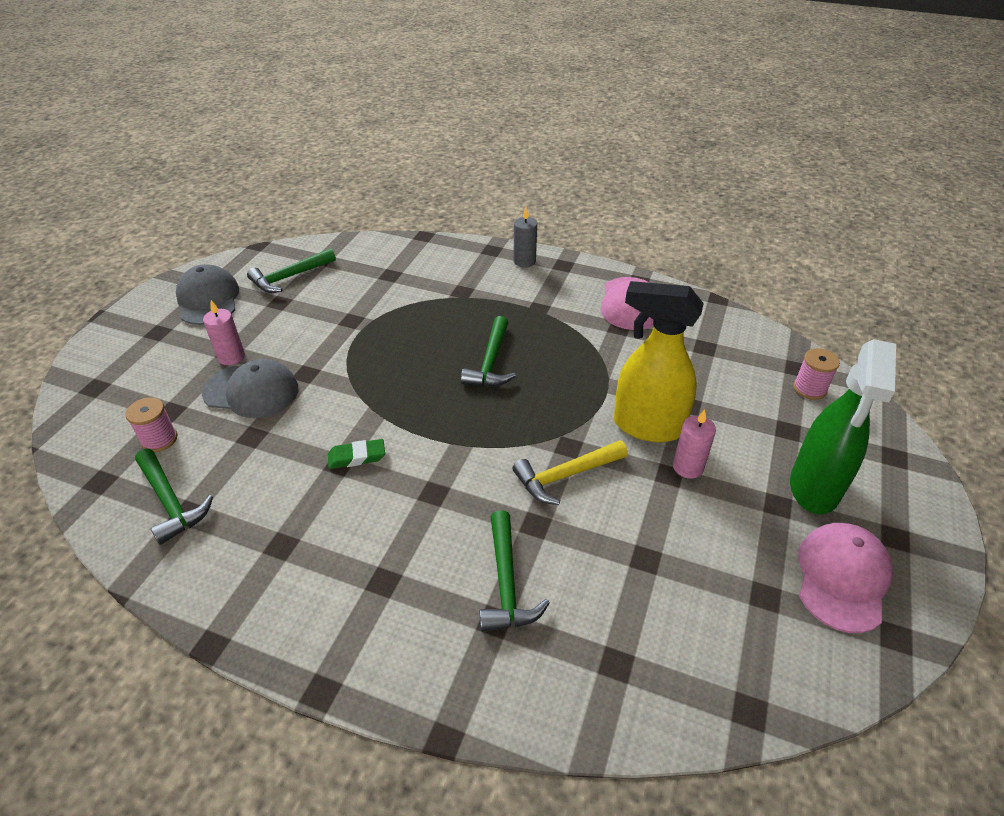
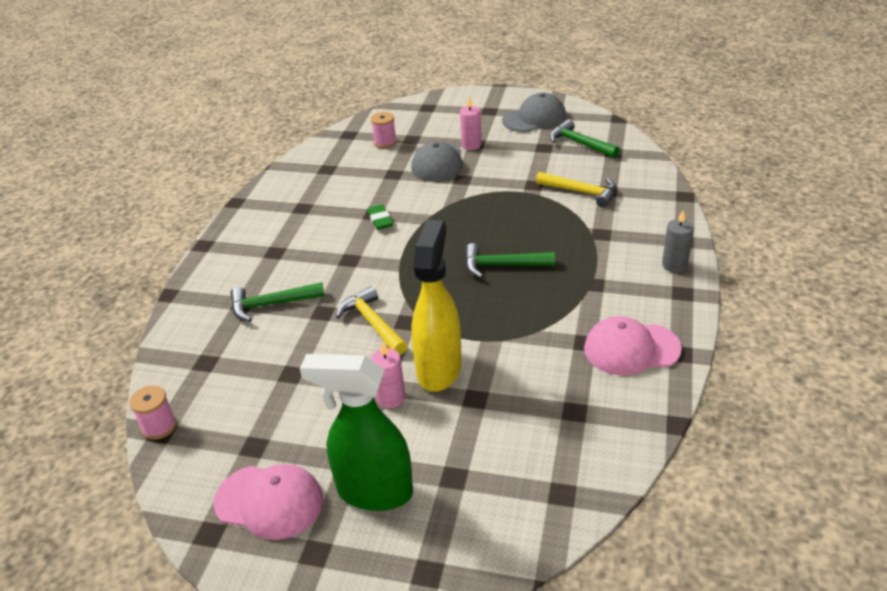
camera: 85 degrees right, 5 degrees down
(170, 502) = (334, 161): green hammer -> none
(384, 291) = (581, 192): none -> yellow hammer
(809, 389) = (526, 503): pink spool -> pink spool (159, 427)

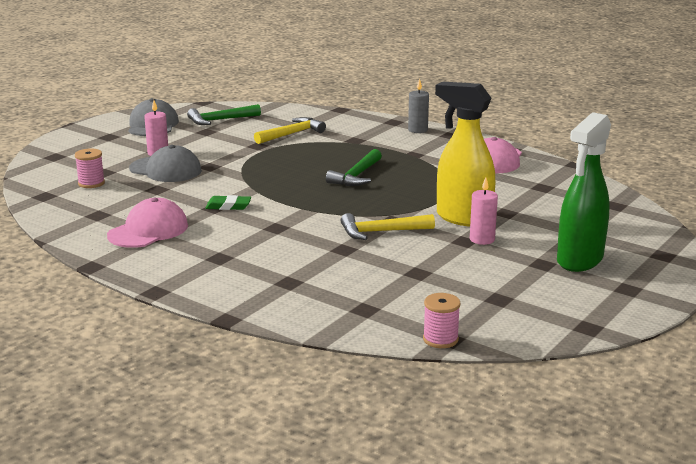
camera: 70 degrees left, 15 degrees down
(269, 501) = (567, 299): pink cap -> pink cap (148, 230)
(272, 304) = (307, 269): green hammer -> none

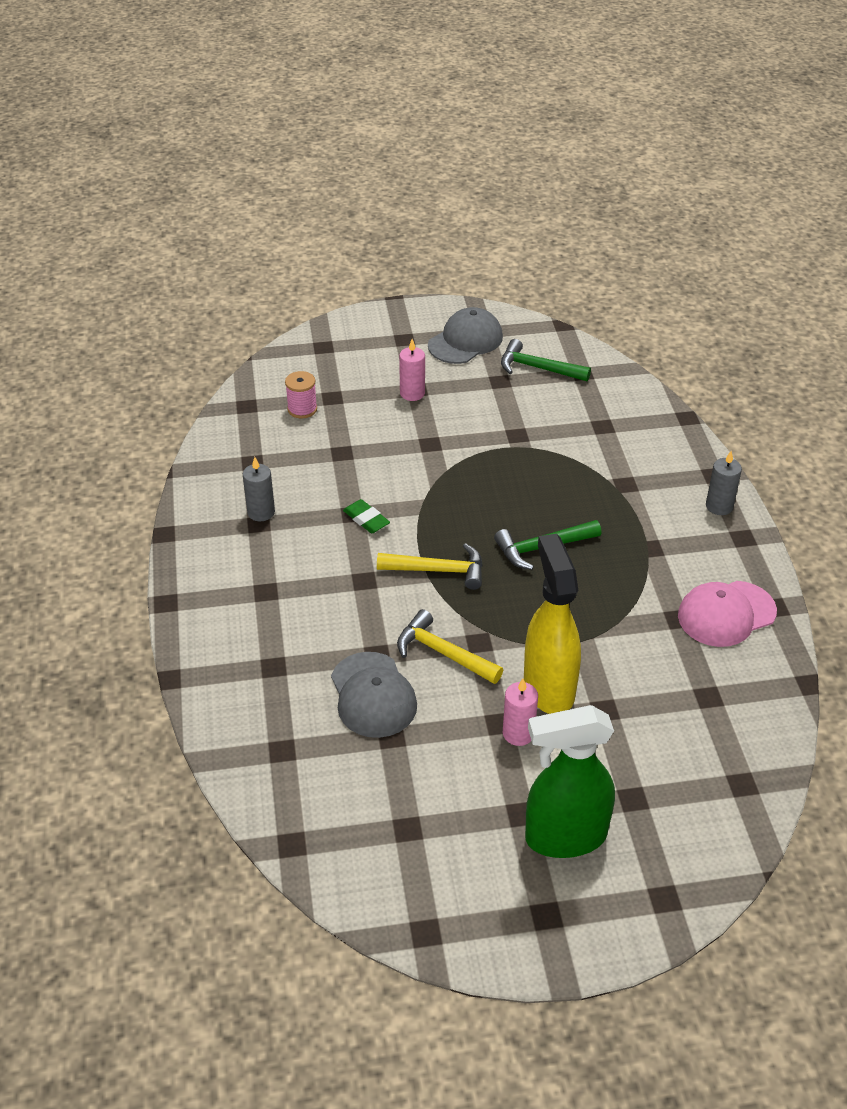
camera: 45 degrees right, 20 degrees up
(148, 230) = (261, 512): pink cap -> grey candle
(165, 170) = (386, 426): grey cap -> grey cap (373, 695)
(291, 134) = (575, 434): yellow hammer -> yellow hammer (438, 570)
(440, 339) = (284, 838): pink spool -> none

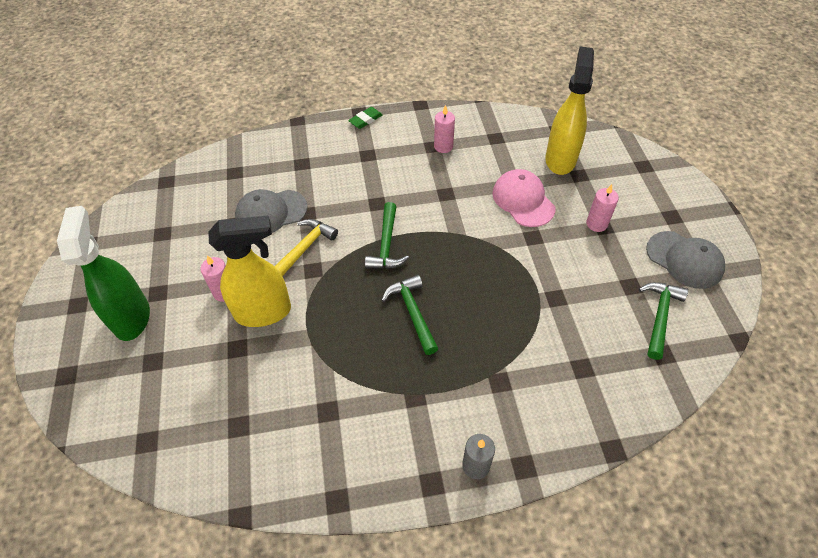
camera: 90 degrees right, 10 degrees up
(261, 512) = (443, 146): grey candle -> pink candle
(302, 409) = (560, 159): pink spool -> yellow spray bottle
(366, 519) = (440, 201): green eraser -> green eraser (365, 120)
(438, 570) = (386, 244): yellow hammer -> green hammer
(726, 614) = (330, 453): pink cap -> pink cap (523, 200)

